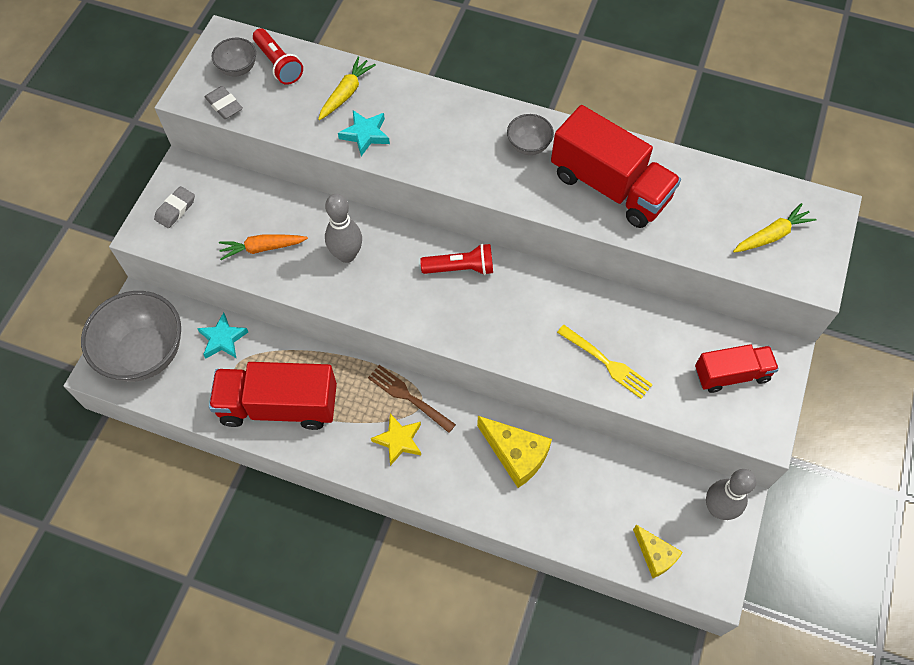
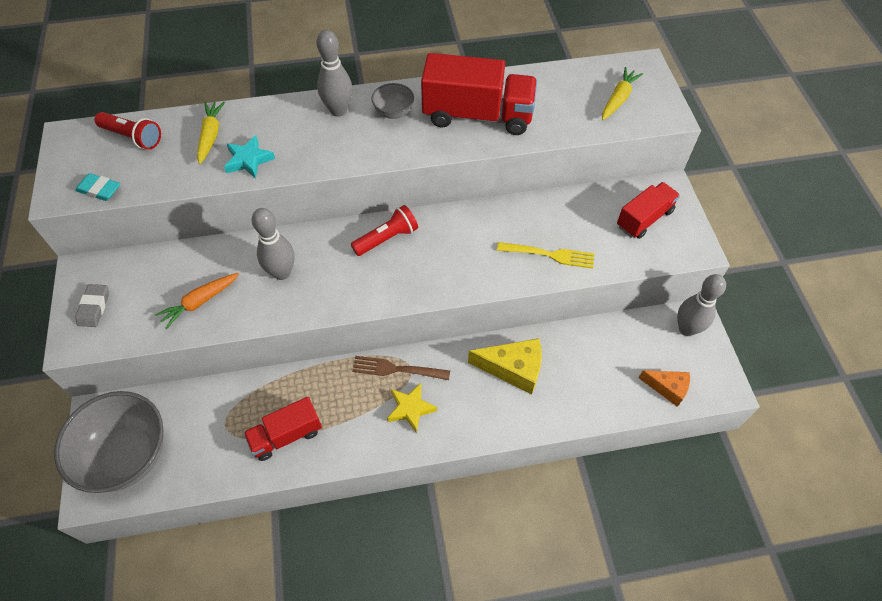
camera: 30 degrees left, 5 degrees down
(223, 339) = (199, 405): turquoise star -> none
(224, 105) = (99, 190): grey eraser -> turquoise eraser
(238, 68) = (95, 155): grey bowl -> none
(279, 406) = (286, 435): red truck -> red truck, size x0.60
(477, 119) = (338, 110): none -> grey bowling pin
(655, 555) = (667, 388): yellow cheese -> orange cheese

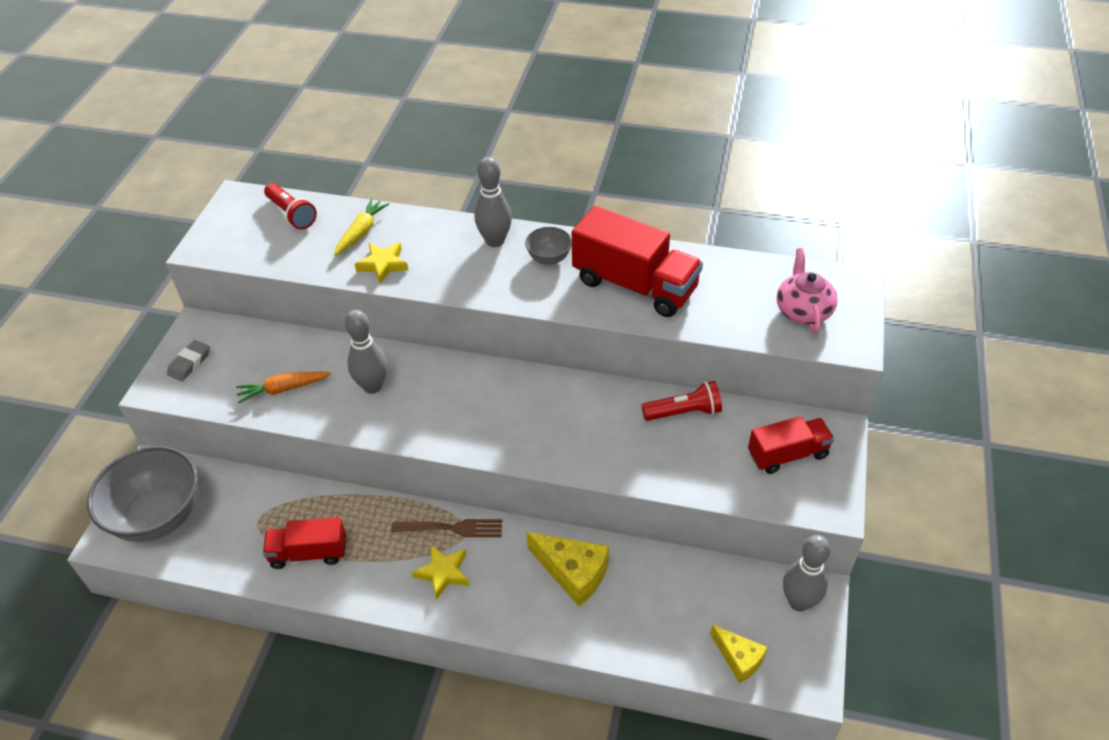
camera: 25 degrees right, 10 degrees down
(99, 190) = (237, 254): turquoise eraser -> none
(248, 160) = (383, 265): turquoise star -> yellow star
(387, 238) = (493, 386): red flashlight -> red flashlight (684, 412)
(397, 369) = (451, 528): brown fork -> brown fork turned 150 degrees clockwise
(549, 255) = (655, 458): yellow fork -> none
(618, 99) = (803, 311): yellow carrot -> pink teapot
(667, 388) = (739, 658): orange cheese -> yellow cheese

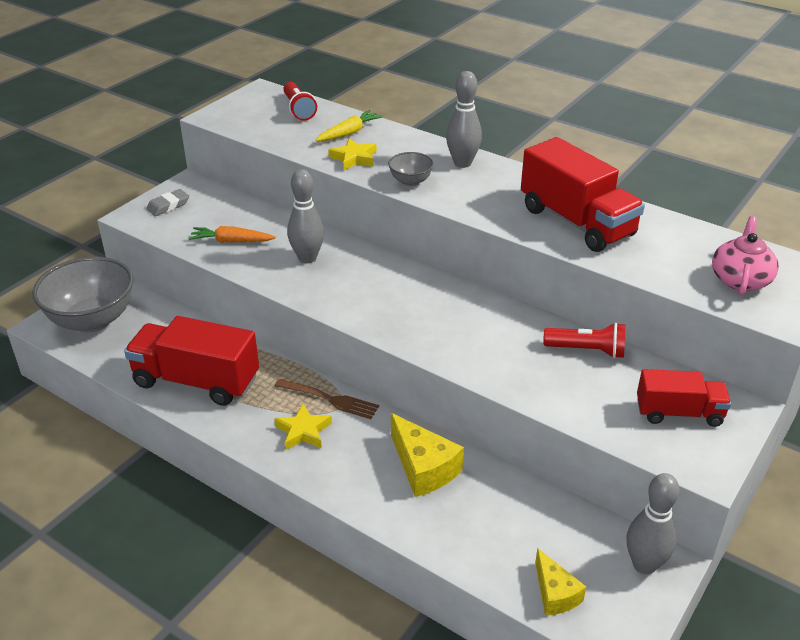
camera: 20 degrees right, 10 degrees down
(309, 553) = (196, 381): red truck -> red truck, size x1.67
(549, 258) = (505, 185): grey bowl -> grey bowl (410, 181)

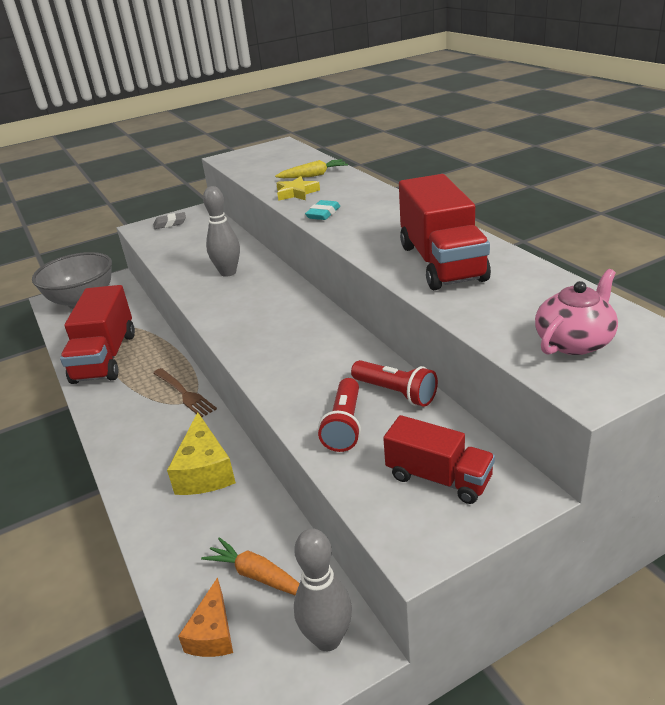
camera: 30 degrees right, 5 degrees down
(196, 381) = (105, 357): red truck -> red truck turned 135 degrees counterclockwise
(231, 241) = (186, 253): orange carrot -> orange carrot (257, 575)
(298, 110) = (293, 157): red flashlight -> red flashlight (344, 425)
(303, 431) = (141, 414): yellow star -> none
(410, 181) = (323, 214): grey bowl -> turquoise eraser
(462, 163) = (384, 205): grey bowling pin -> none
(555, 593) = (213, 633): yellow cheese -> orange cheese

